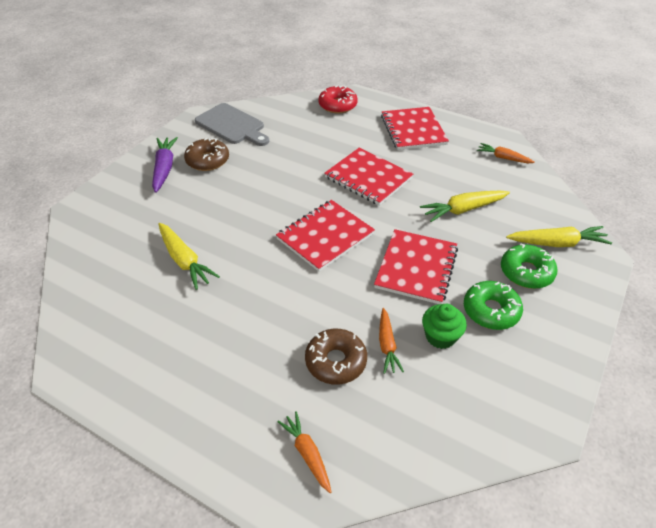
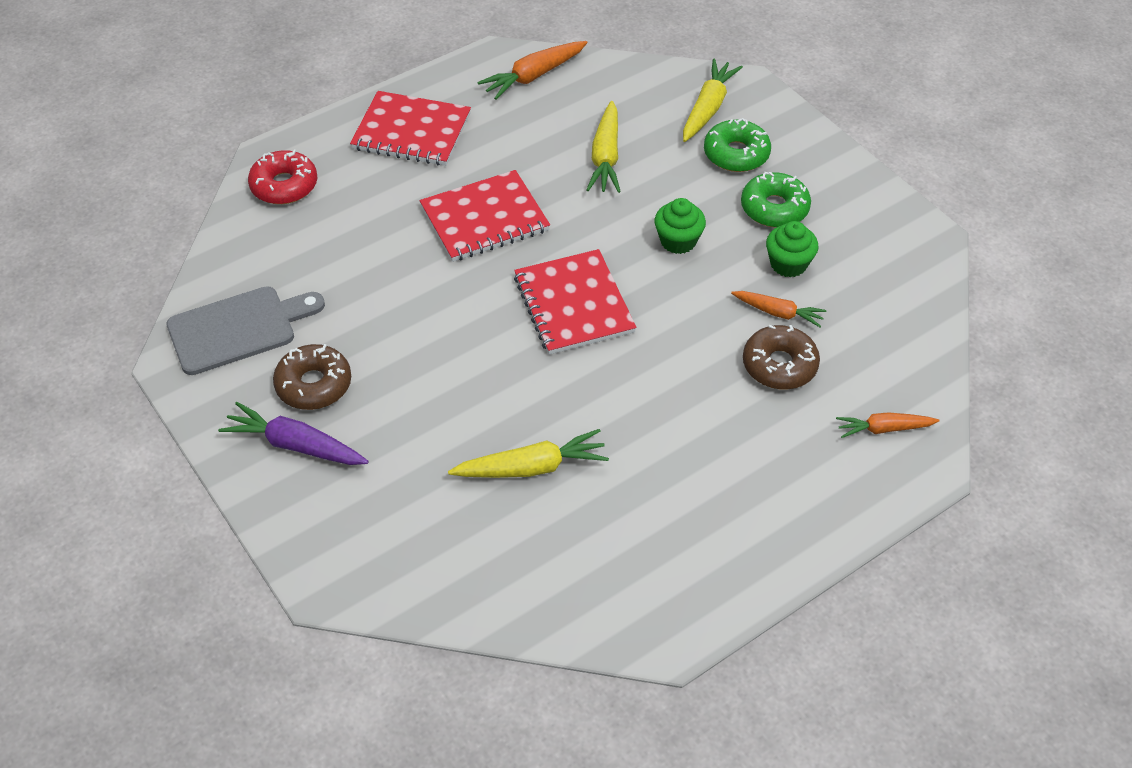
camera: 65 degrees left, 5 degrees up
(416, 268) = (678, 241): red notebook -> green cupcake
(503, 158) = (533, 76): orange carrot -> orange carrot, size x1.52

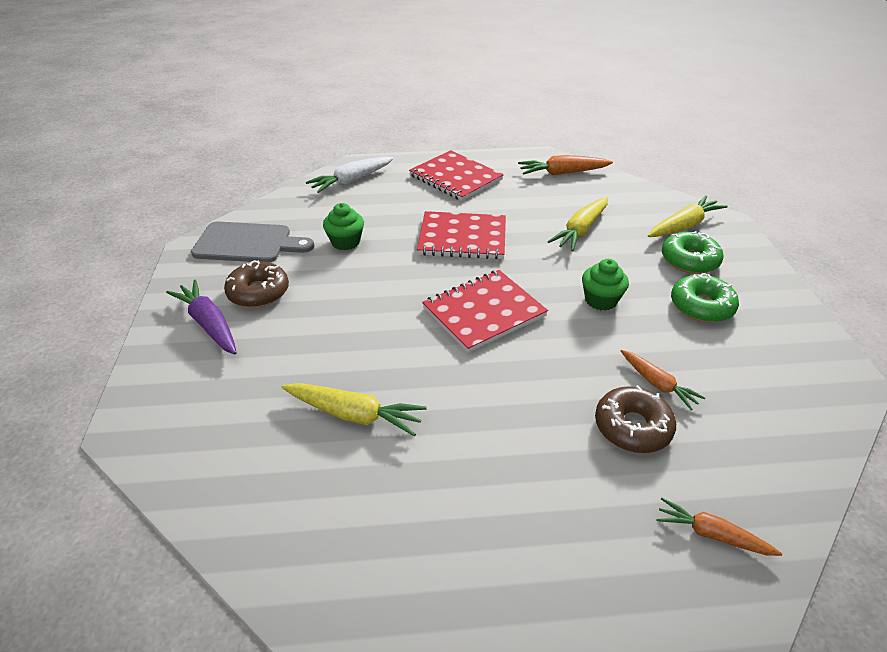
camera: 30 degrees right, 10 degrees down
(284, 185) = (351, 181): red donut -> white carrot
(574, 304) = (484, 312): red notebook -> red notebook turned 45 degrees clockwise
(788, 264) = (690, 350): green cupcake -> green cupcake (345, 242)

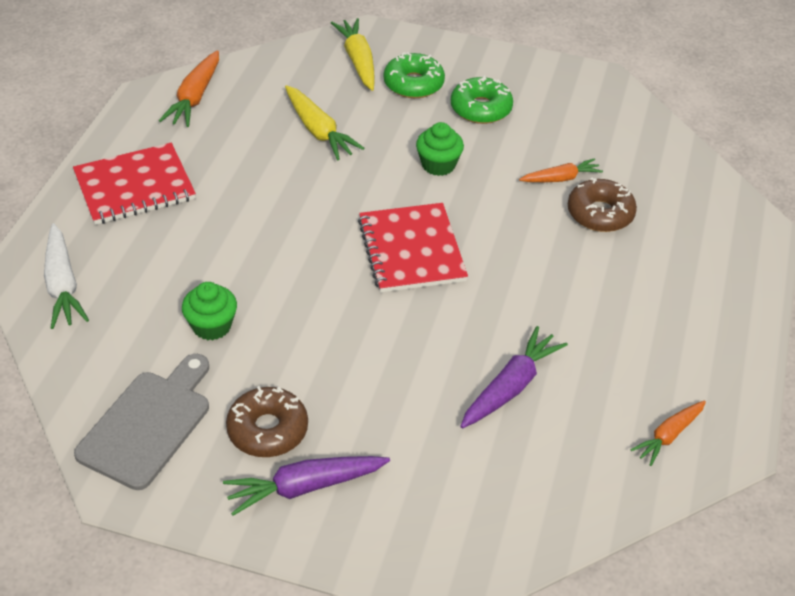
camera: 70 degrees left, 5 degrees up
(354, 415) = (511, 386): yellow carrot -> purple carrot
(462, 238) = (271, 223): red notebook -> none
(711, 534) = (709, 218): orange carrot -> orange carrot (668, 436)

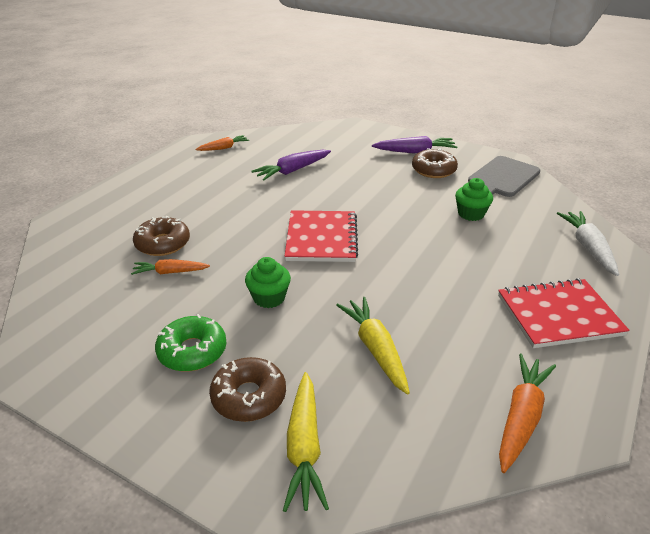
camera: 165 degrees left, 10 degrees down
(413, 84) = (249, 396): green donut -> brown donut

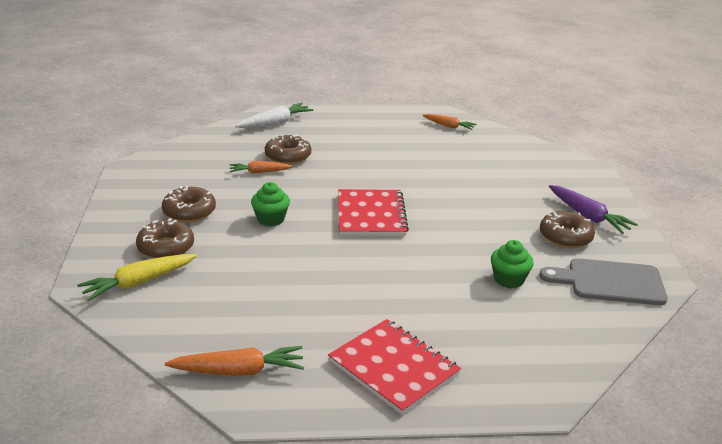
camera: 55 degrees right, 5 degrees down
(170, 272) = (259, 172): orange carrot -> orange carrot turned 60 degrees counterclockwise
(192, 351) = (189, 212): green donut -> brown donut
(292, 171) = (456, 167): purple carrot -> none
(321, 238) = (371, 215): red notebook -> red notebook turned 60 degrees counterclockwise
(375, 349) = (256, 282): yellow carrot -> none
(588, 248) = (537, 368): white carrot -> white carrot (275, 123)

